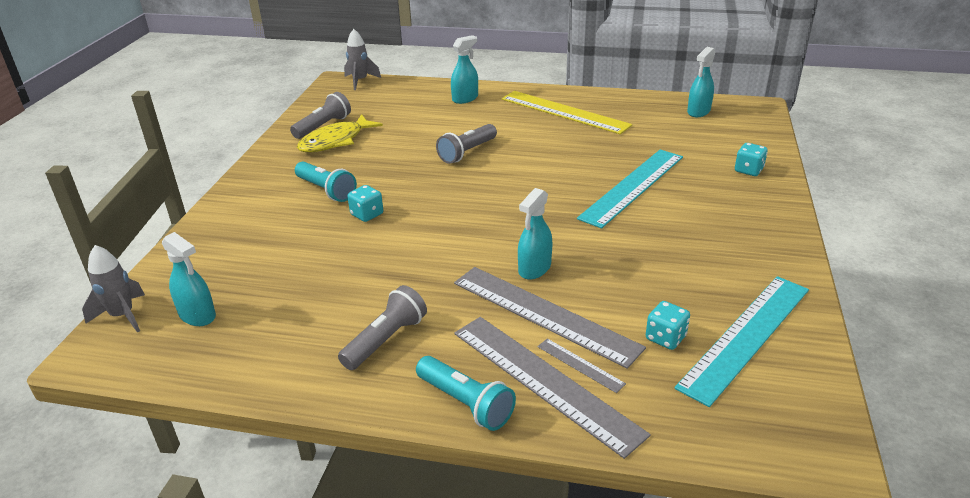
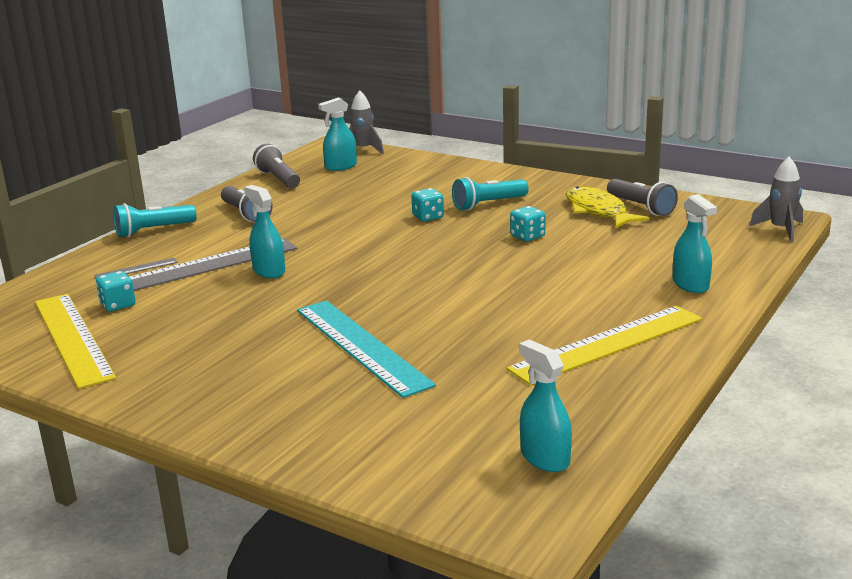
camera: 110 degrees right, 10 degrees down
(467, 152) = (522, 269): grey flashlight -> grey flashlight (278, 179)
(544, 381) = (138, 255): grey ruler -> none
(746, 336) = (73, 338): turquoise ruler -> yellow ruler
(748, 170) = (326, 438): turquoise dice -> turquoise dice (527, 236)

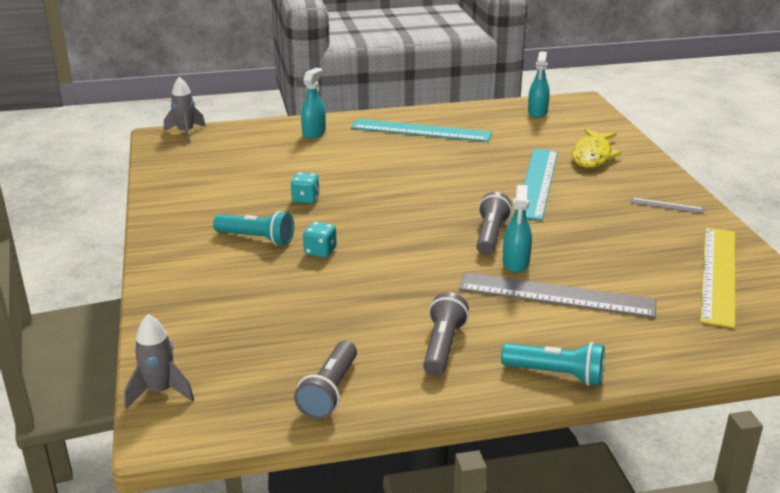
camera: 135 degrees left, 5 degrees up
(118, 305) = (663, 289): turquoise dice -> none
(136, 269) = (618, 324): grey ruler -> grey ruler (667, 205)
(341, 167) = (240, 372): turquoise spray bottle -> none
(598, 211) = (219, 193): yellow fish -> yellow fish (592, 155)
(607, 344) = (420, 131): yellow ruler -> turquoise ruler
(641, 207) = (191, 181): grey flashlight -> grey flashlight (490, 235)

